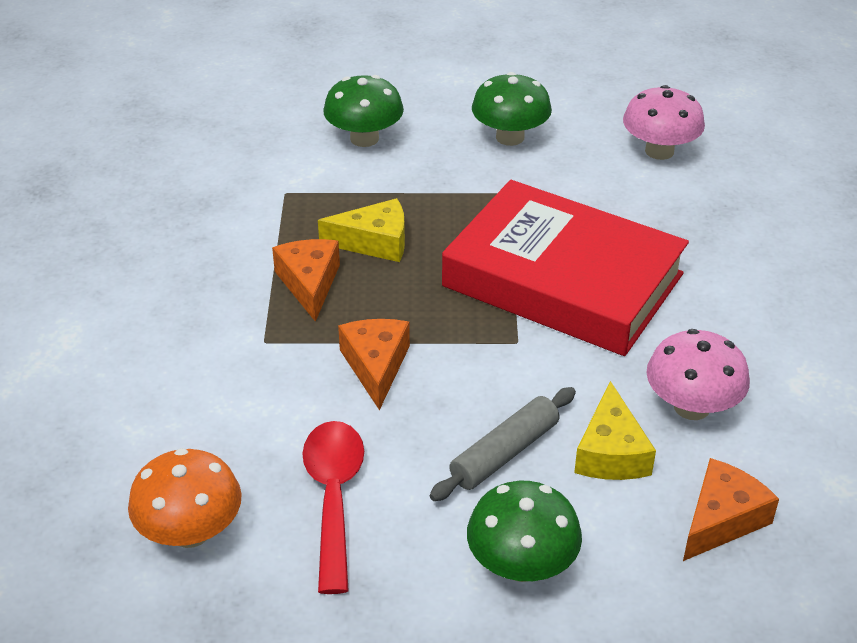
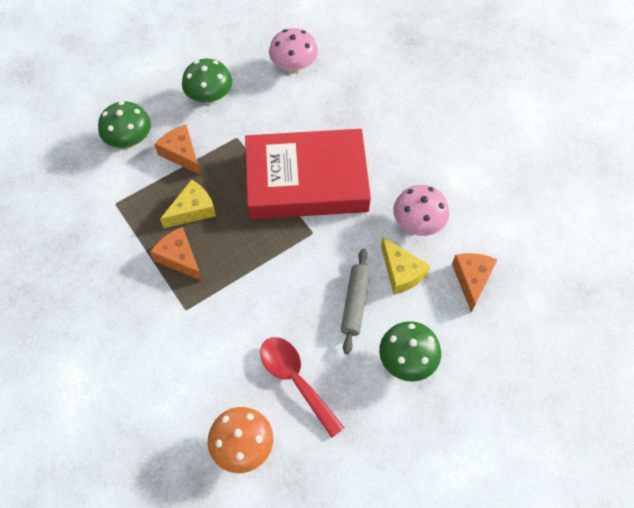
camera: 35 degrees left, 20 degrees up
(376, 366) = (255, 290): orange cheese -> orange cheese (181, 154)

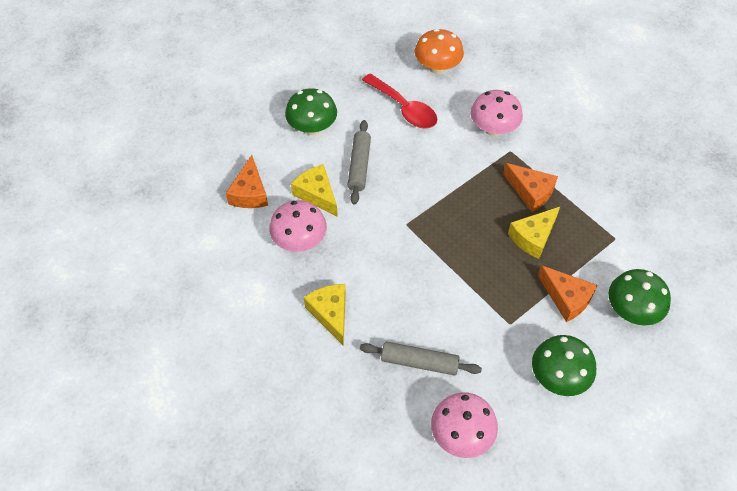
camera: 175 degrees right, 5 degrees down
(196, 341) = (493, 129): none -> pink mushroom
(306, 180) = (420, 278): red book -> none
(317, 114) = (419, 362): none -> grey rolling pin
(389, 156) = (330, 314): none -> yellow cheese

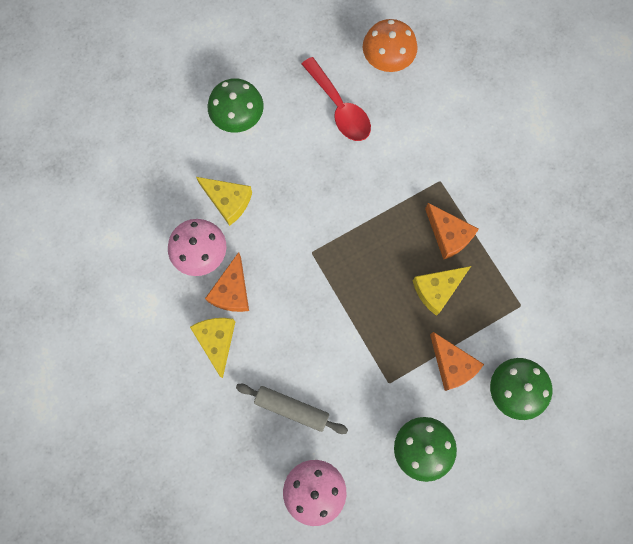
camera: 10 degrees right, 20 degrees up
(250, 193) = (160, 188): orange cheese -> orange cheese (232, 291)
(317, 194) = (228, 201): yellow cheese -> yellow cheese turned 150 degrees clockwise
(359, 166) = (278, 173): grey rolling pin -> none
(493, 129) = (429, 150): pink mushroom -> none

